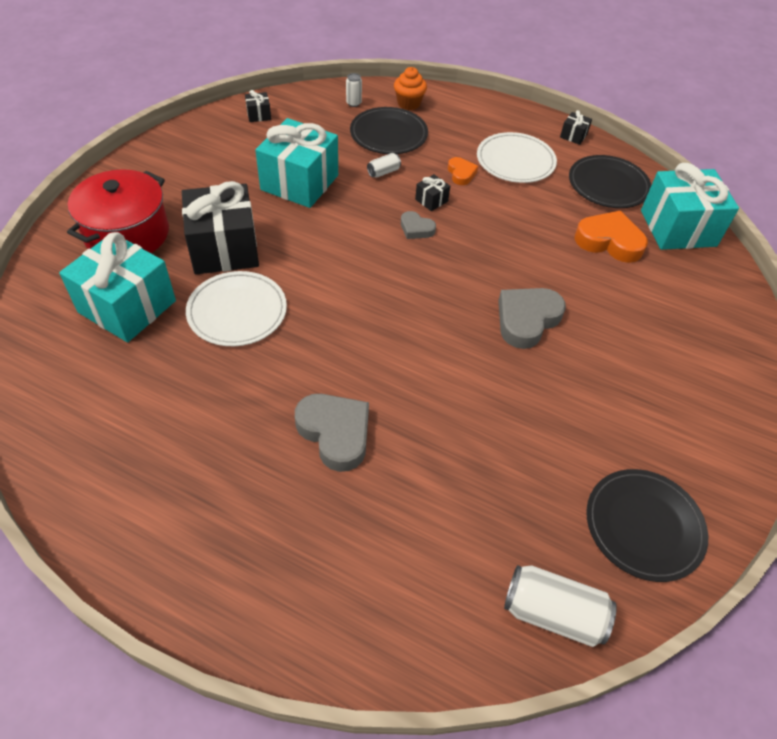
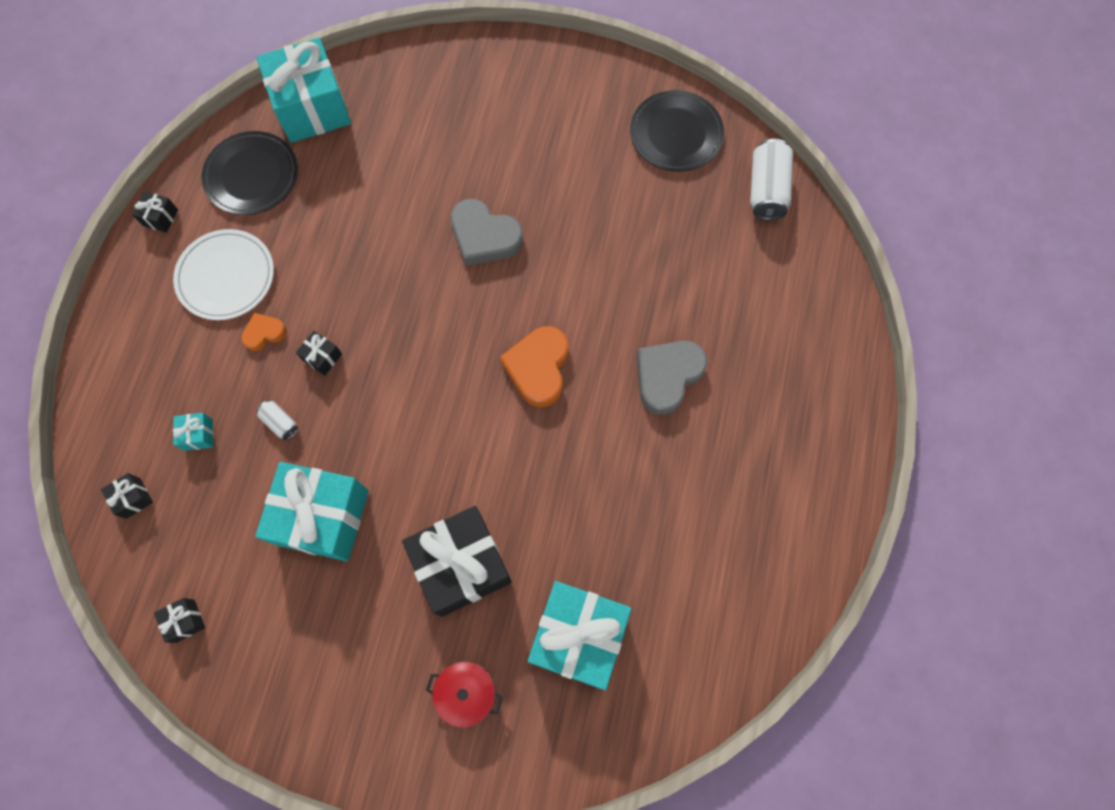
camera: 100 degrees left, 20 degrees up
(127, 234) = (467, 692): red pot -> red pot, size x0.55
(237, 311) = (551, 515): white plate -> none
(353, 103) = (133, 498): white can -> black gift
(388, 134) = (198, 435): black plate -> turquoise gift
(409, 103) = (121, 425): orange cupcake -> none
(416, 228) = (376, 364): grey heart -> none
(609, 241) = (349, 170): orange heart -> orange heart (538, 368)

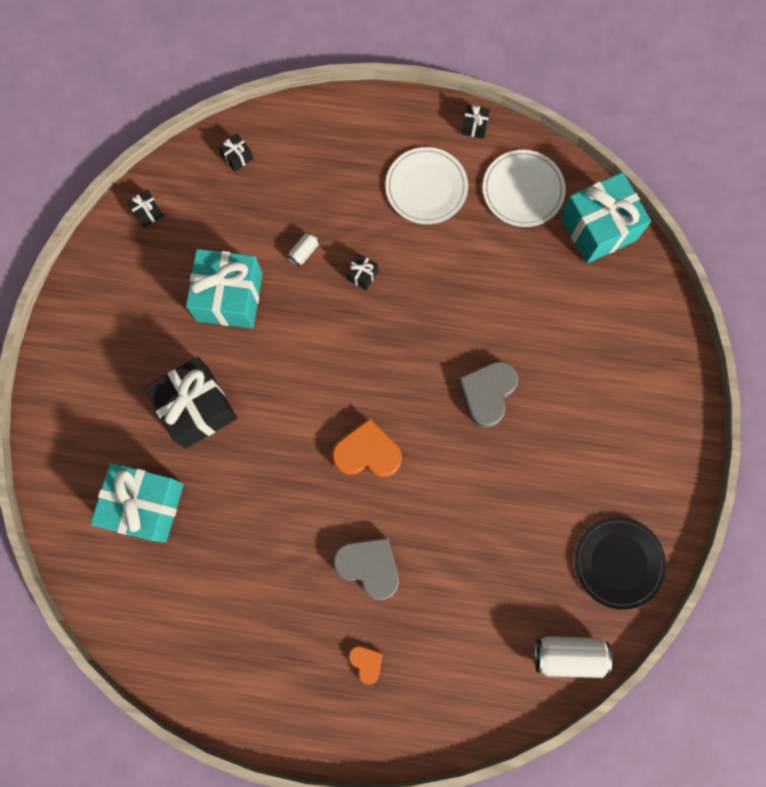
camera: 85 degrees right, 5 degrees up
(198, 435) = (290, 193): turquoise gift -> none
(252, 176) = (523, 190): black plate -> white plate
(264, 333) = (379, 226): orange heart -> orange heart (366, 662)
(467, 692) = (101, 423): red pot -> none

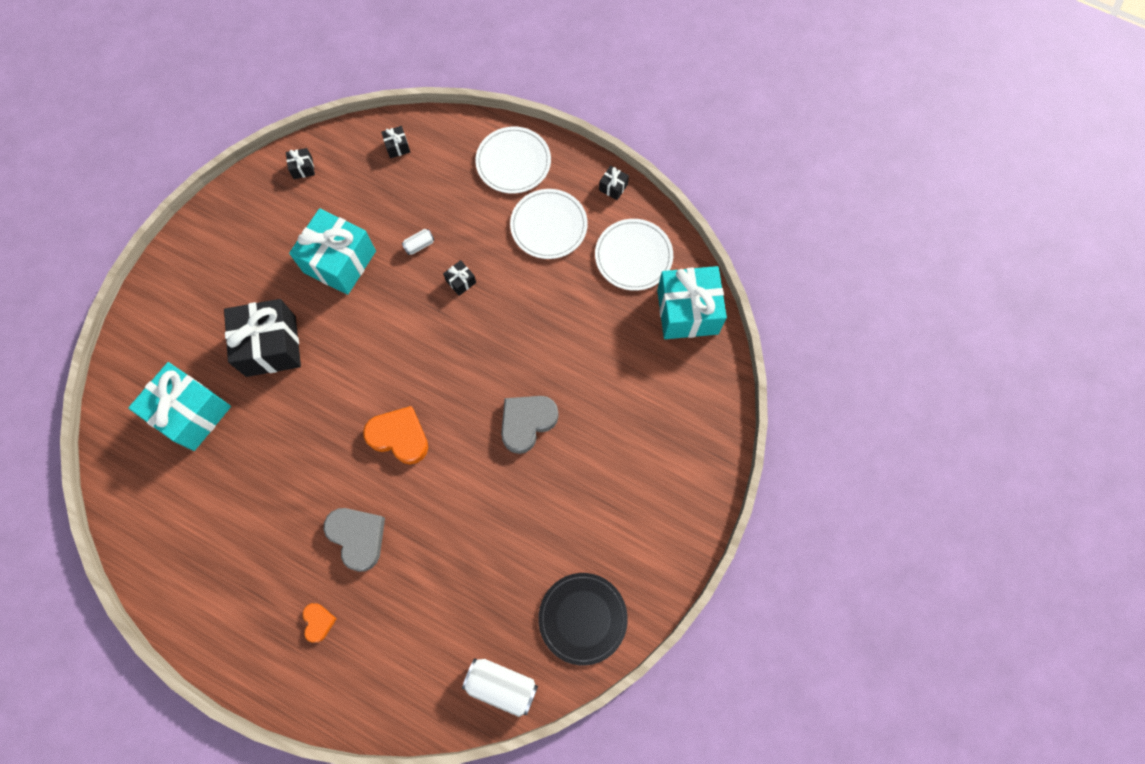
camera: 20 degrees right, 5 degrees down
(363, 133) = (513, 162): none -> white plate

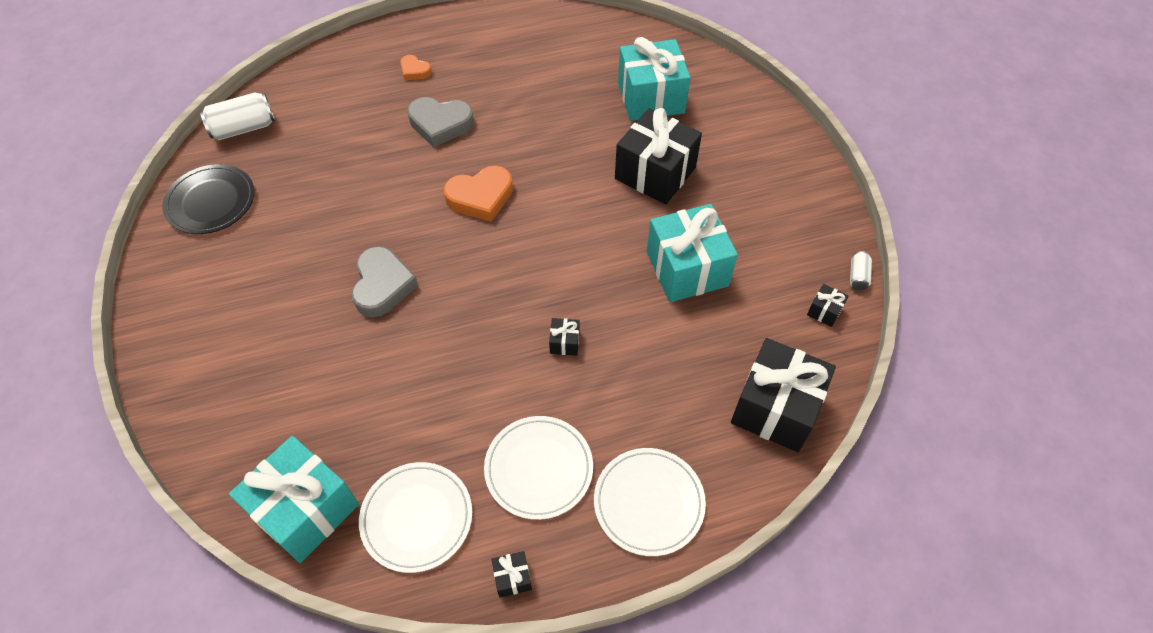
camera: 135 degrees right, 15 degrees down
(397, 147) = (775, 408): black gift -> black gift, size x2.45
(419, 245) = (639, 340): white can -> white can (858, 276)

